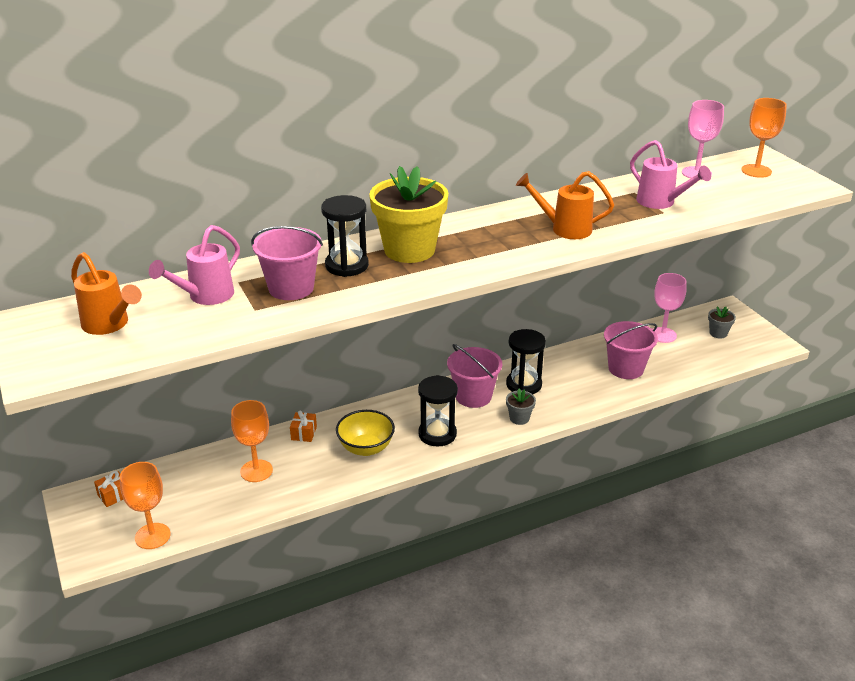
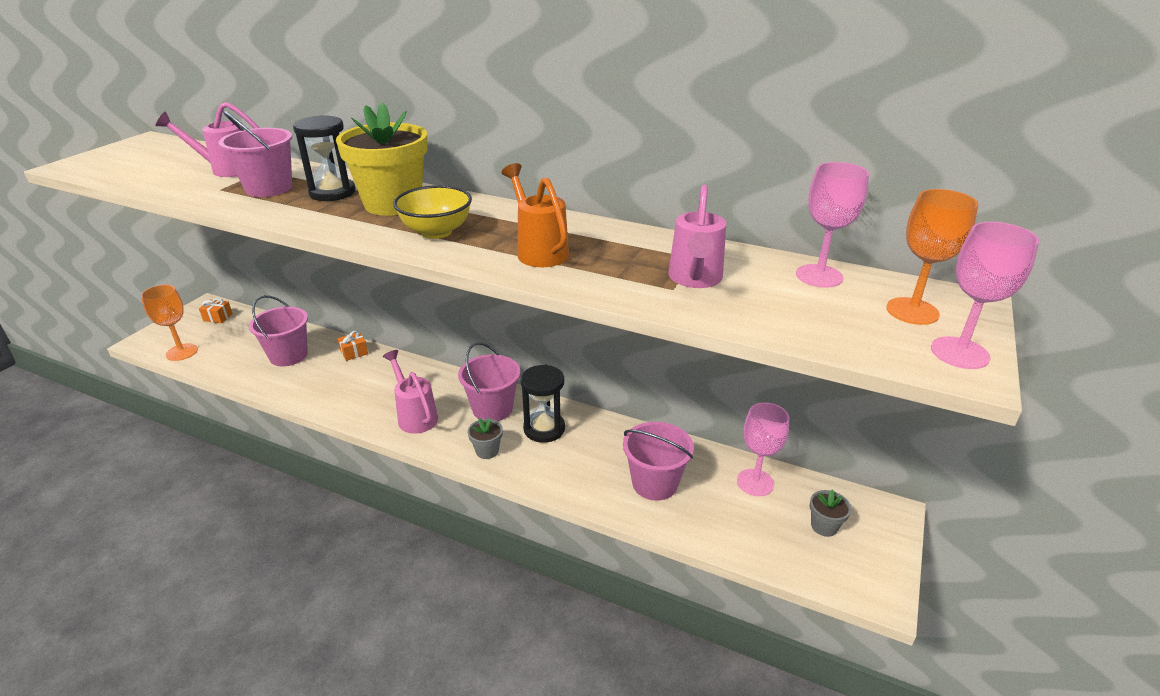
camera: 50 degrees right, 0 degrees up
(110, 325) = (156, 160): orange watering can -> none
(256, 471) = (288, 355): orange goblet -> pink bucket
(366, 448) = (361, 389): yellow bowl -> yellow bowl (436, 232)
(437, 434) = (415, 415): black hourglass -> pink watering can
(801, 180) = (959, 353): none -> pink goblet

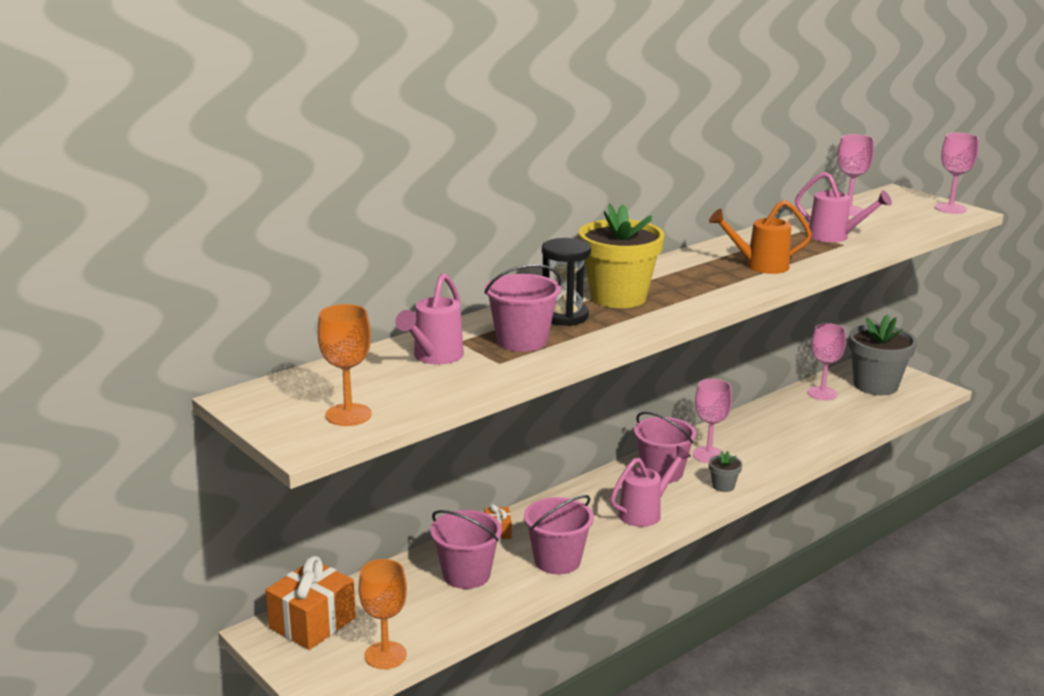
camera: 65 degrees left, 10 degrees down
(218, 317) = (312, 623): orange gift -> orange gift, size x2.10
(415, 415) = (646, 512): pink watering can -> pink watering can turned 150 degrees clockwise
(436, 232) = (697, 290): yellow bowl -> none
(544, 429) = (708, 455): black hourglass -> pink goblet
(654, 483) = (804, 427): pink bucket -> pink bucket (557, 560)
(824, 526) = (875, 385): grey flower pot -> grey flower pot, size x2.28
(912, 311) = (903, 205): orange goblet -> orange goblet (348, 415)

